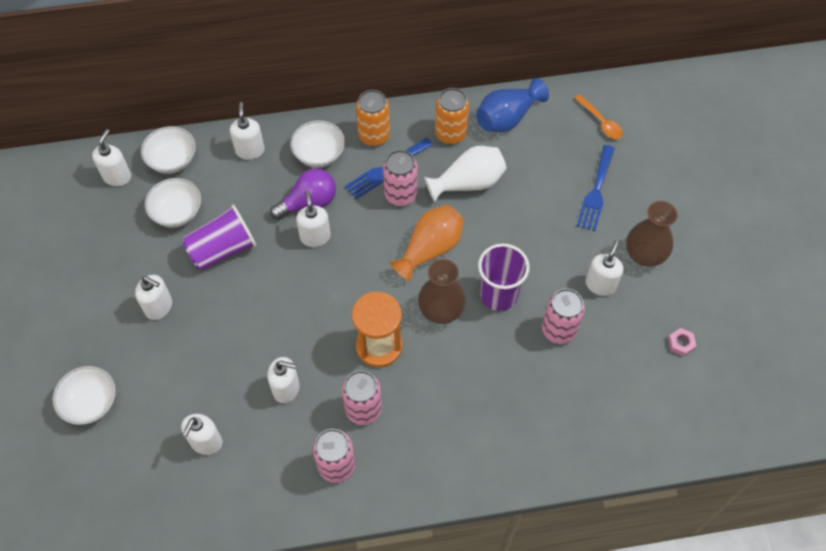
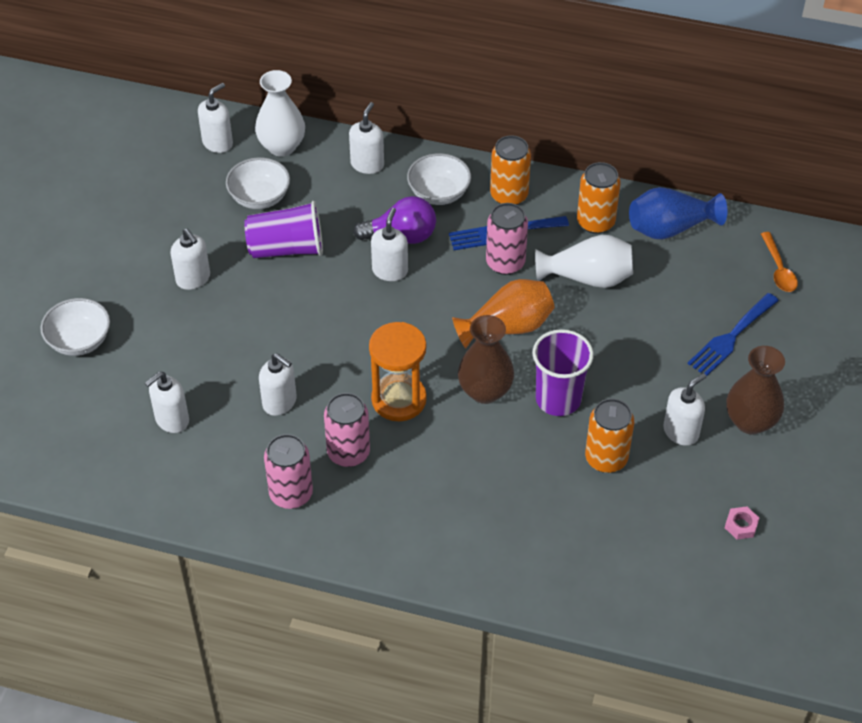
camera: 25 degrees right, 10 degrees down
(172, 160) = (282, 146): white bowl -> white vase
(558, 330) = (606, 458): pink can -> orange can

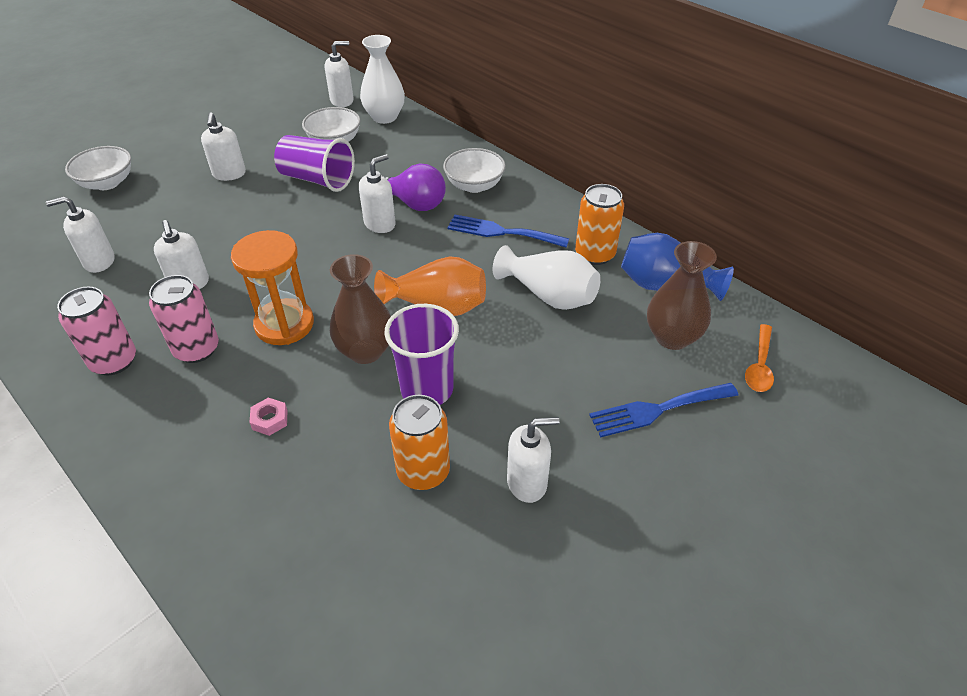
camera: 30 degrees right, 5 degrees down
(367, 164) = (436, 148): white soap dispenser -> none
(505, 263) = (483, 255): pink can -> none
(509, 195) = (533, 207): orange can -> none
(741, 525) = (513, 633): pink nut -> pink nut (270, 420)
(750, 421) = (616, 510): brown vase -> brown vase (672, 337)

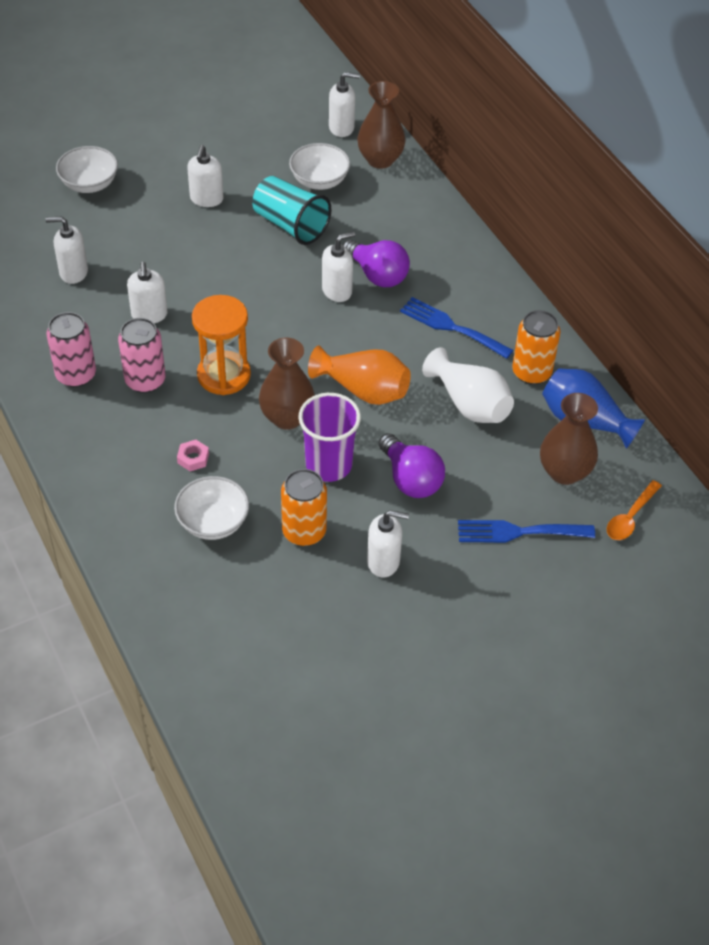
camera: 15 degrees right, 5 degrees up
(317, 179) = (290, 225): purple cup -> turquoise cup
(384, 117) = (380, 160): white vase -> brown vase
(474, 185) = (444, 267): white bowl -> white bowl (213, 522)
(520, 383) = (410, 479): none -> purple light bulb

